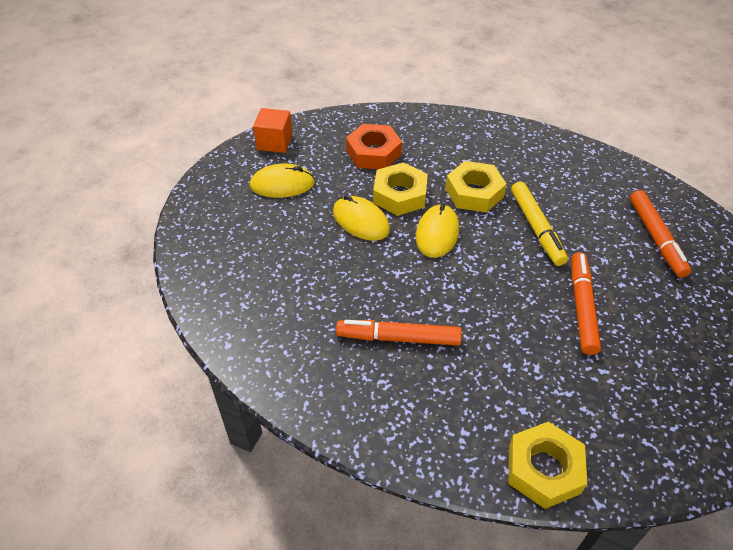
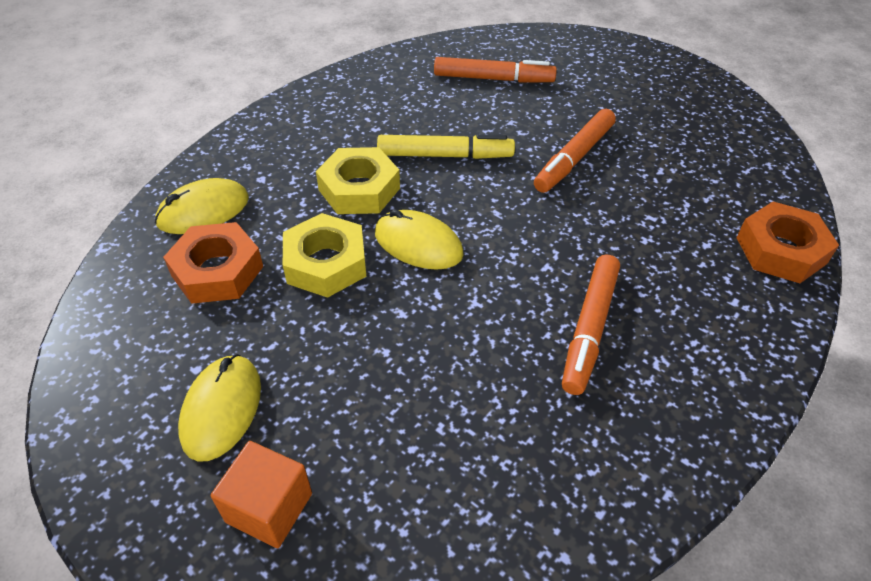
camera: 75 degrees left, 0 degrees up
(274, 142) = (101, 401): orange cube -> orange cube (269, 507)
(361, 221) = (359, 320): yellow mouse -> yellow mouse (203, 211)
(544, 469) = (781, 250): yellow nut -> orange nut
(582, 307) = (574, 158): orange marker -> orange marker turned 75 degrees counterclockwise

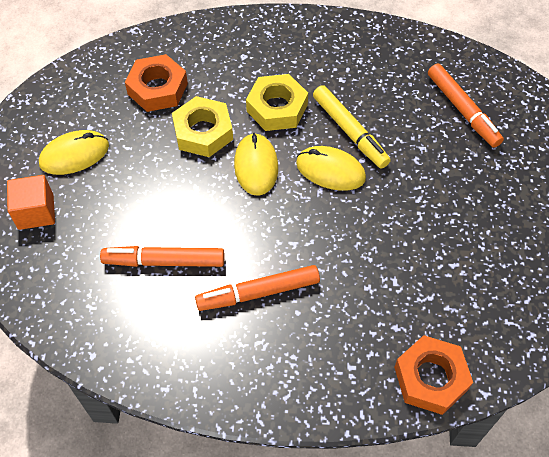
camera: 55 degrees right, 10 degrees up
(203, 211) = (195, 50): yellow mouse -> yellow mouse (330, 170)
(574, 158) = (417, 205): orange marker -> orange marker (164, 261)

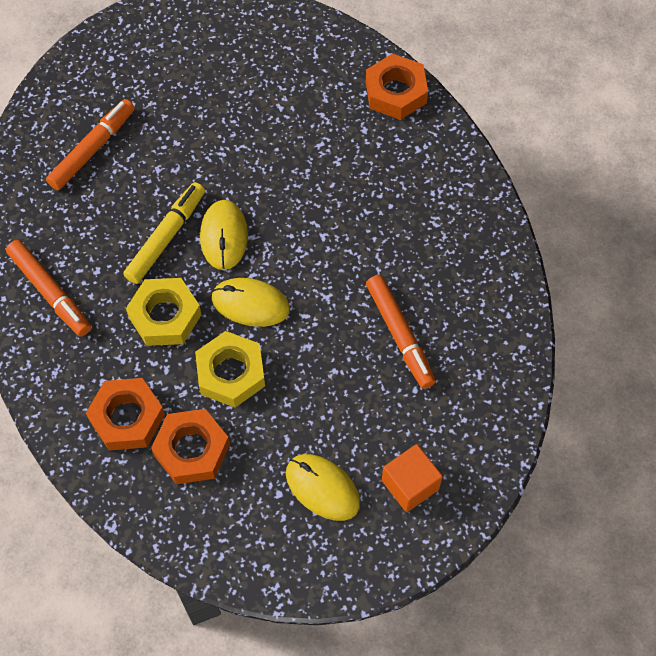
camera: 115 degrees left, 5 degrees up
(206, 61) = (127, 418): none -> orange nut
(256, 166) = (250, 304): yellow mouse -> yellow mouse turned 45 degrees clockwise
(258, 292) = (388, 243): orange marker -> orange marker (50, 292)

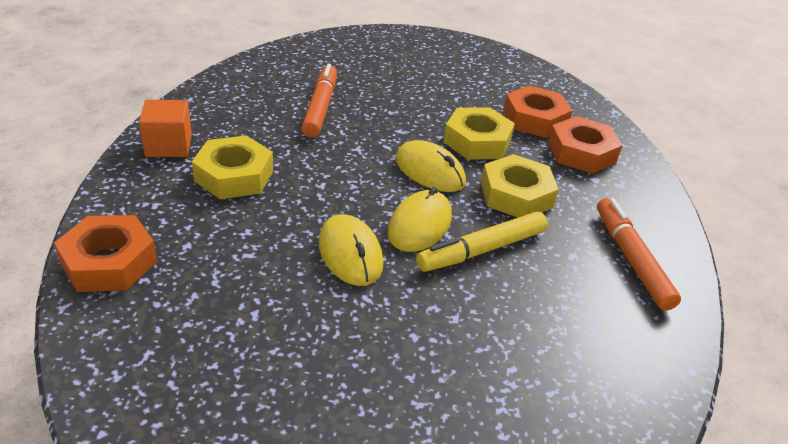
camera: 155 degrees left, 25 degrees down
(93, 149) = (530, 380): orange marker -> none
(322, 488) = (448, 72): yellow mouse -> yellow mouse (350, 253)
(392, 206) = (234, 176): none -> yellow nut
(410, 485) = (387, 53): orange cube -> orange cube (168, 145)

